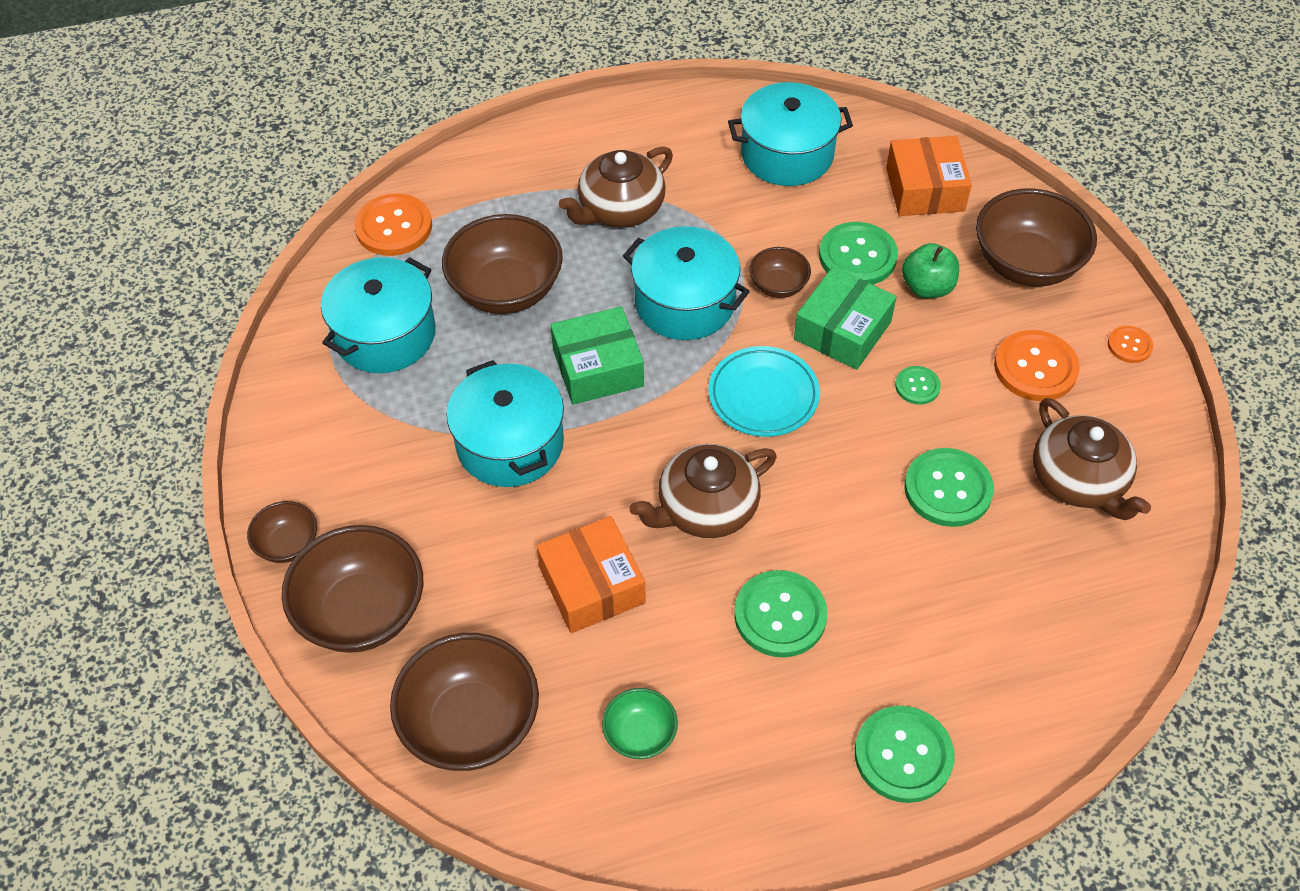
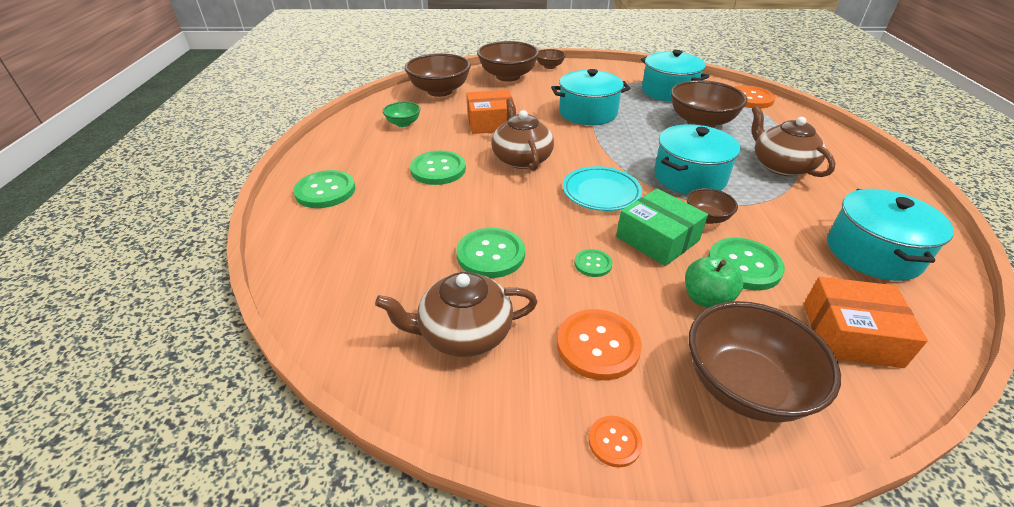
camera: 105 degrees right, 15 degrees down
(598, 368) = (636, 141): green box -> none

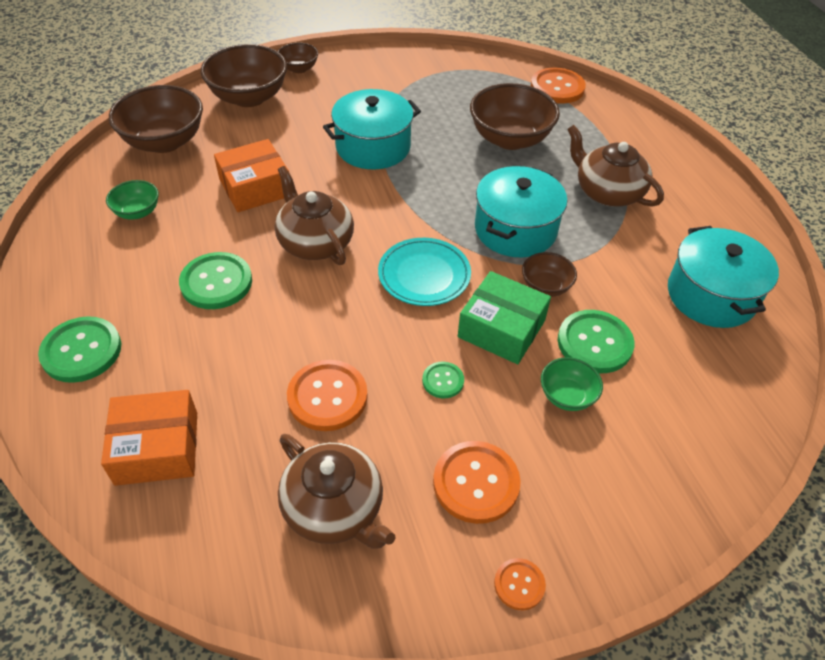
camera: 20 degrees left, 10 degrees up
(464, 333) = (334, 508): brown teapot -> brown teapot turned 105 degrees counterclockwise
(491, 254) = (327, 397): green button -> orange button
(668, 91) = (461, 91): turquoise pot -> none
(706, 299) = (567, 396): green apple -> green bowl
(744, 386) = (620, 488): brown bowl -> none
(850, 334) = (702, 402): orange box -> orange box (157, 448)

